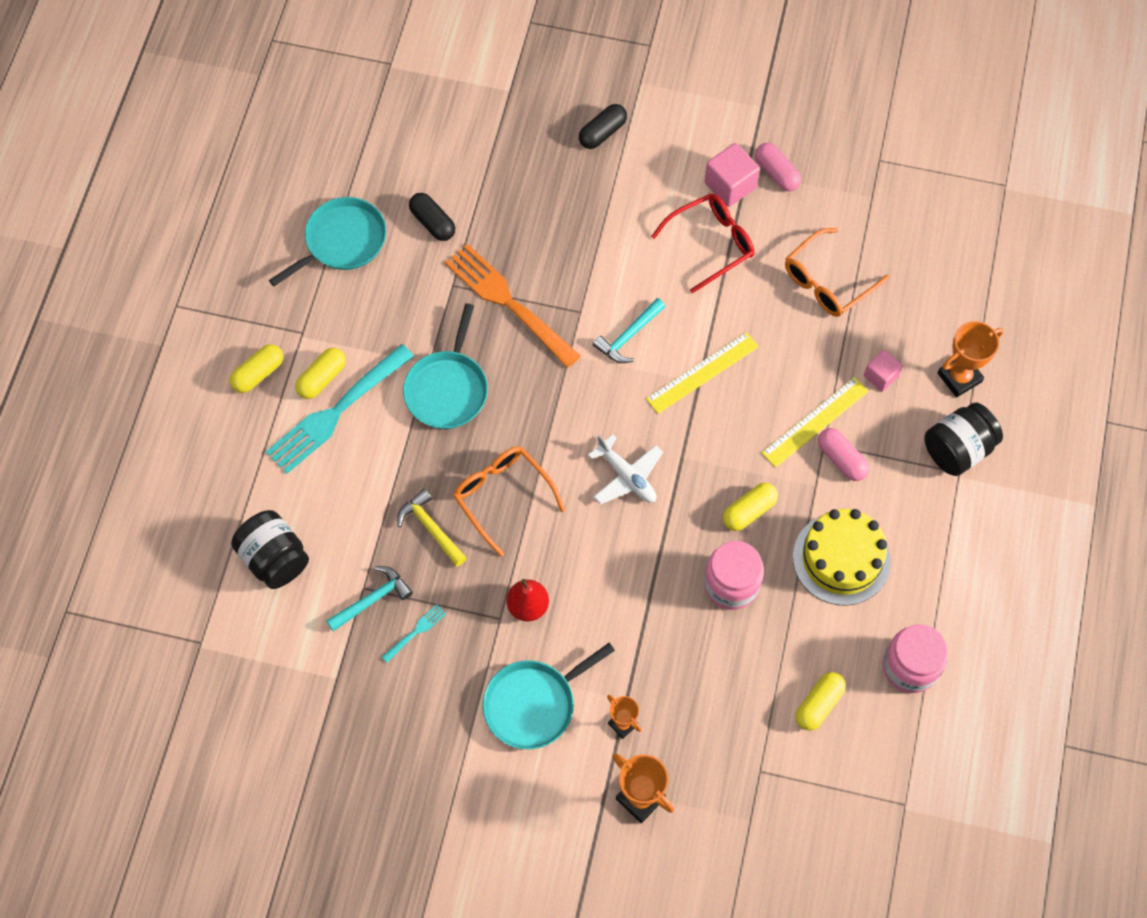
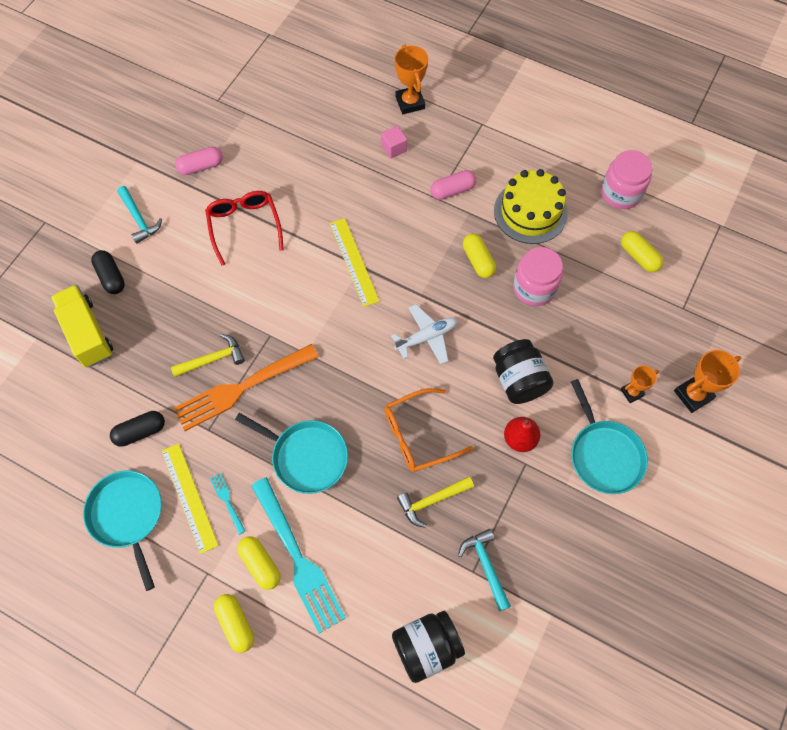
camera: 75 degrees left, 0 degrees up
(415, 632) = (523, 535): turquoise fork -> turquoise fork (227, 501)
(528, 135) = (87, 333): none -> yellow truck
(534, 264) = (213, 359): none -> yellow hammer
(628, 336) = (305, 305): turquoise hammer -> turquoise hammer (139, 219)
(730, 185) = (198, 200): pink cube -> none
(815, 421) = (417, 199): yellow ruler -> yellow ruler (189, 497)
(827, 281) = (306, 159): orange glasses -> none
(957, 449) = (464, 119): black jar -> black jar (518, 380)

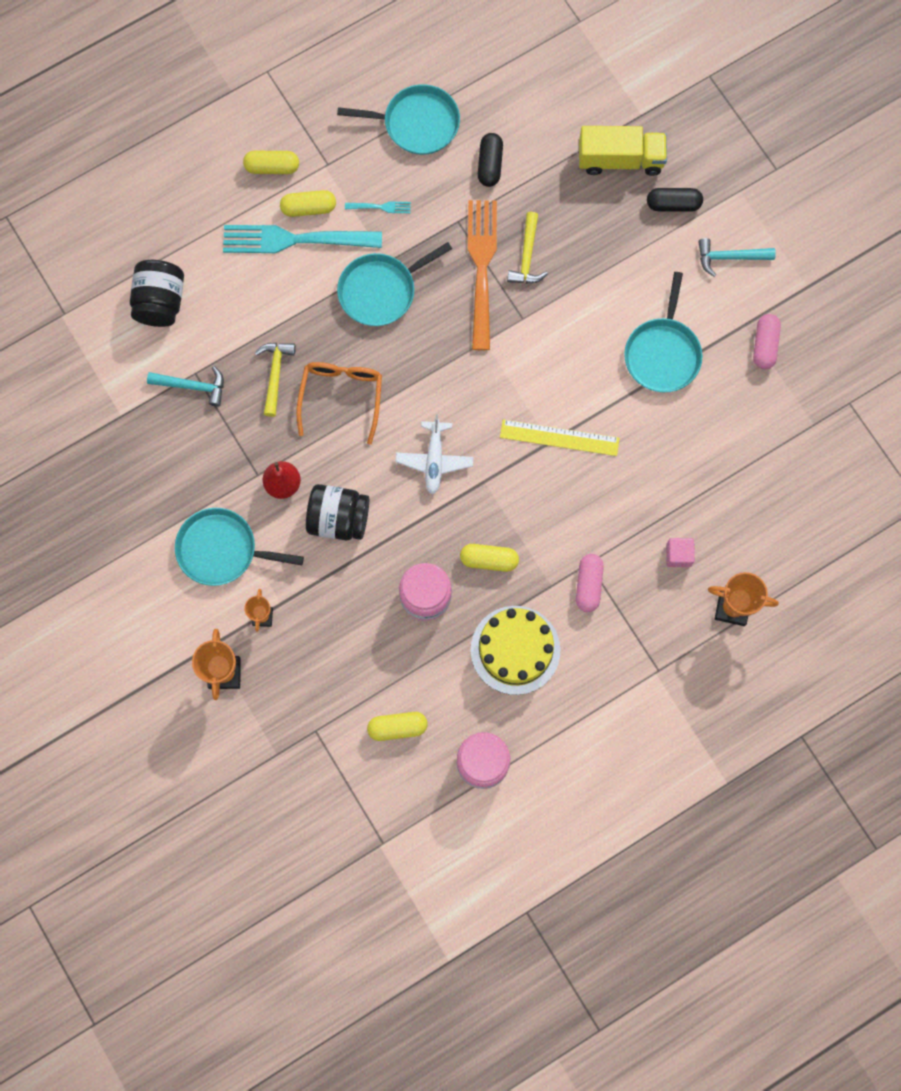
camera: 120 degrees right, 10 degrees up
(189, 497) = (403, 178): yellow ruler -> none
(244, 226) = (662, 353): red glasses -> turquoise pan

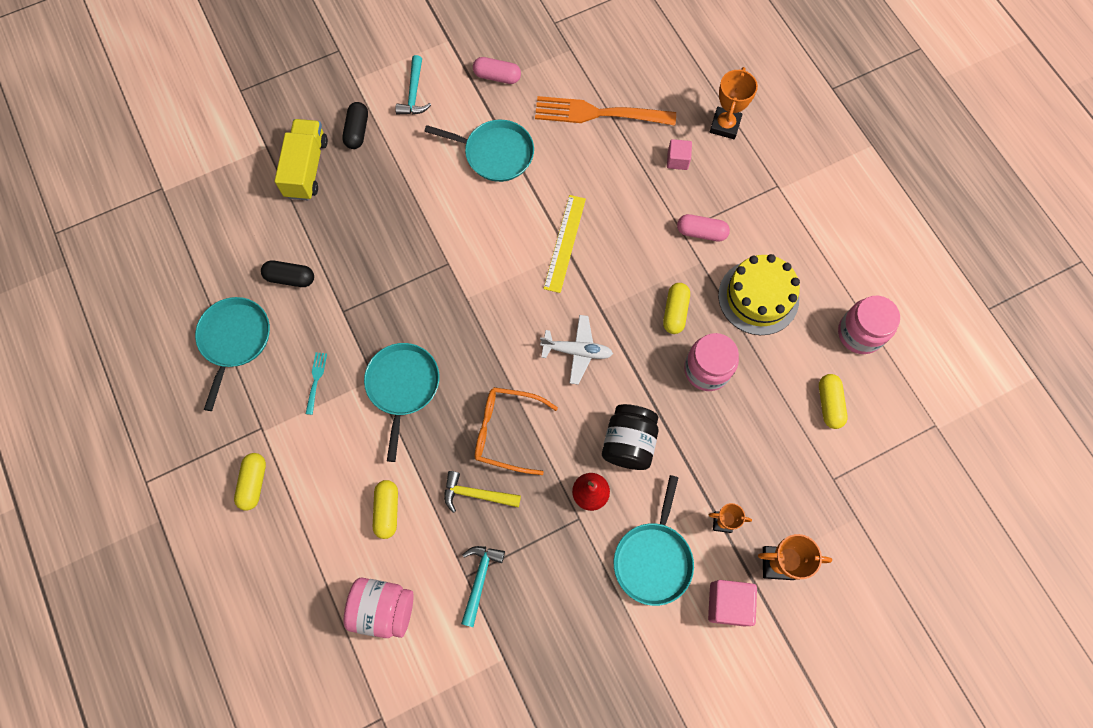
camera: 85 degrees left, 5 degrees down
(160, 302) = (383, 609): black jar -> pink jar
(182, 624) = (728, 604): none -> pink cube
(296, 239) = (336, 464): turquoise fork -> none
(308, 208) = (305, 449): yellow capsule -> yellow capsule (387, 510)
(381, 291) = (402, 386): turquoise pan -> turquoise pan turned 150 degrees counterclockwise
(482, 269) = (394, 294): orange fork -> orange fork (599, 113)
(527, 256) = (388, 254): yellow hammer -> none

